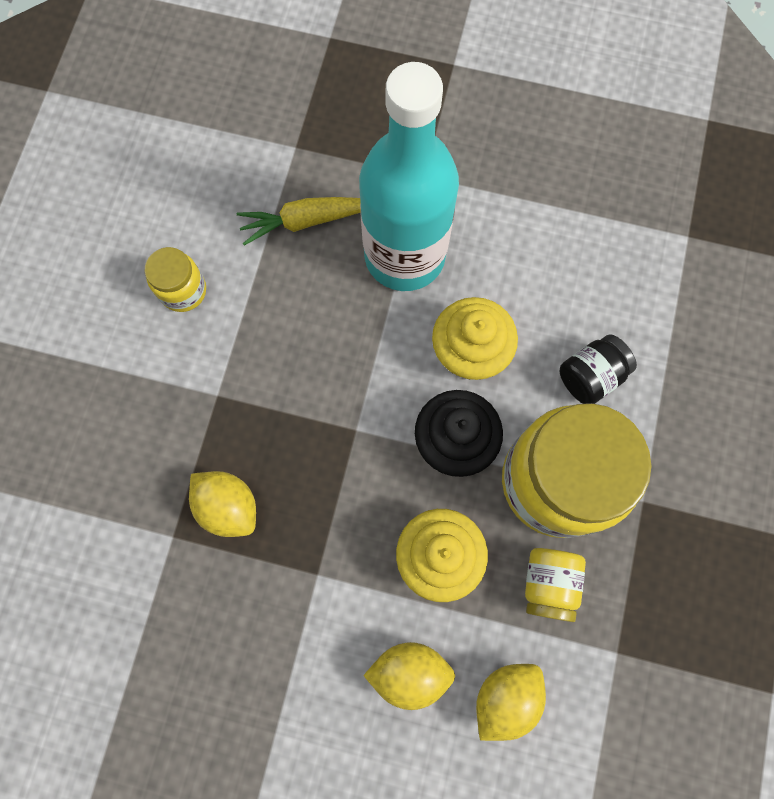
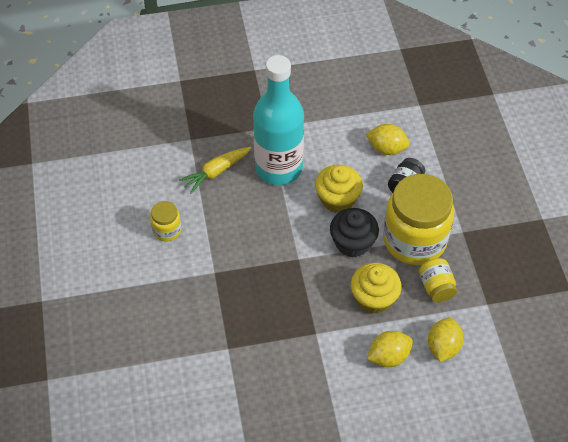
camera: 25 degrees left, 20 degrees down
(228, 506) = (250, 321): yellow lemon -> yellow lemon (387, 148)

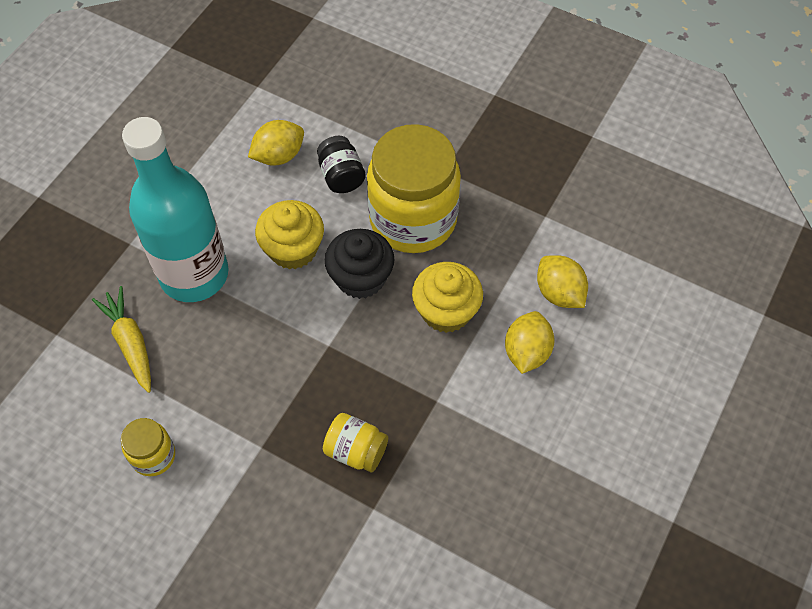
camera: 50 degrees left, 5 degrees up
(215, 172) = (130, 342): yellow carrot -> yellow carrot turned 150 degrees clockwise
(436, 287) = (486, 244): yellow jar -> yellow jar (356, 451)

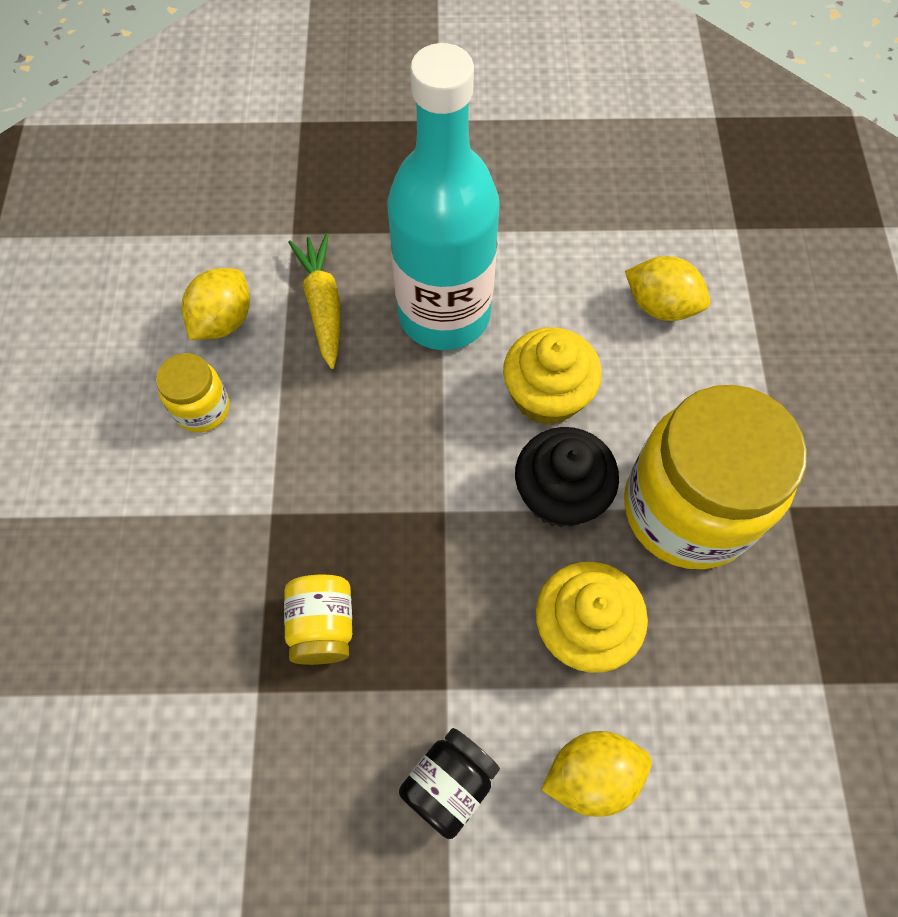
camera: 60 degrees right, 5 degrees up
(130, 342) = (323, 305): yellow carrot -> yellow carrot turned 45 degrees counterclockwise
(341, 176) = (685, 389): black jar -> black jar (449, 784)
(559, 293) = (714, 772): yellow lemon -> yellow lemon (223, 321)

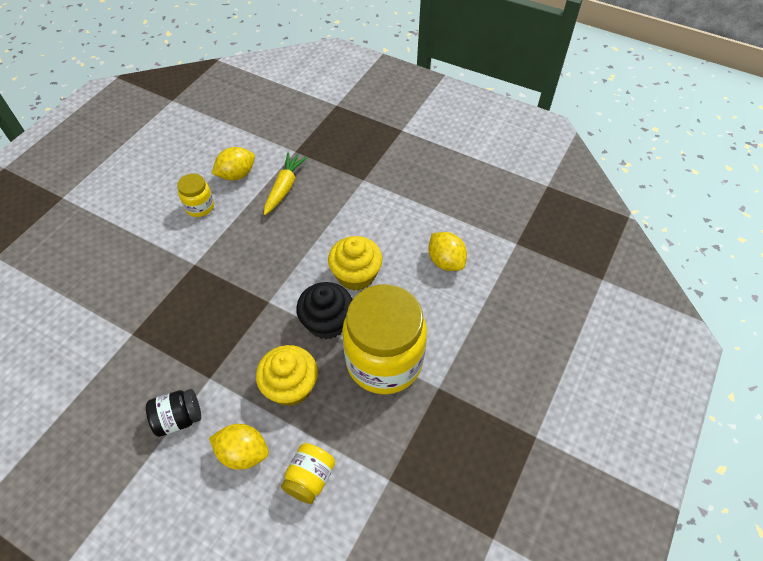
camera: 30 degrees right, 10 degrees down
(323, 626) = (179, 322): yellow jar -> yellow jar (310, 478)
(444, 314) = (336, 216): turquoise bottle -> none

